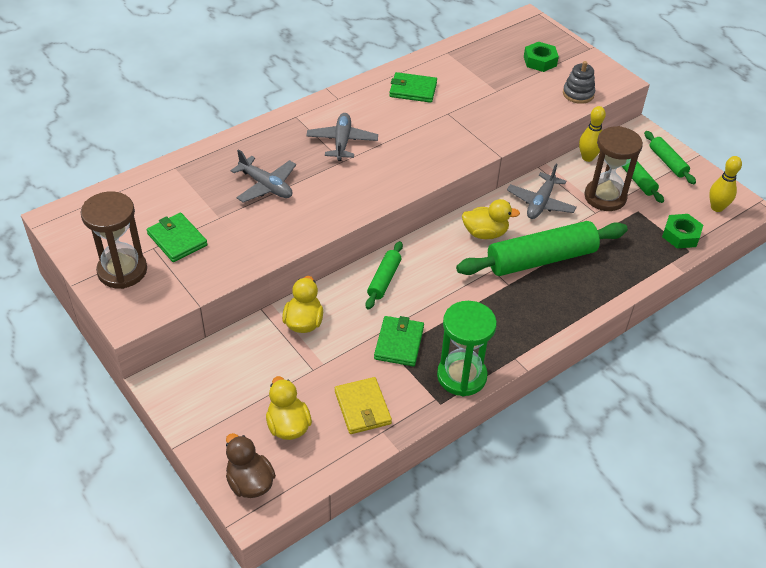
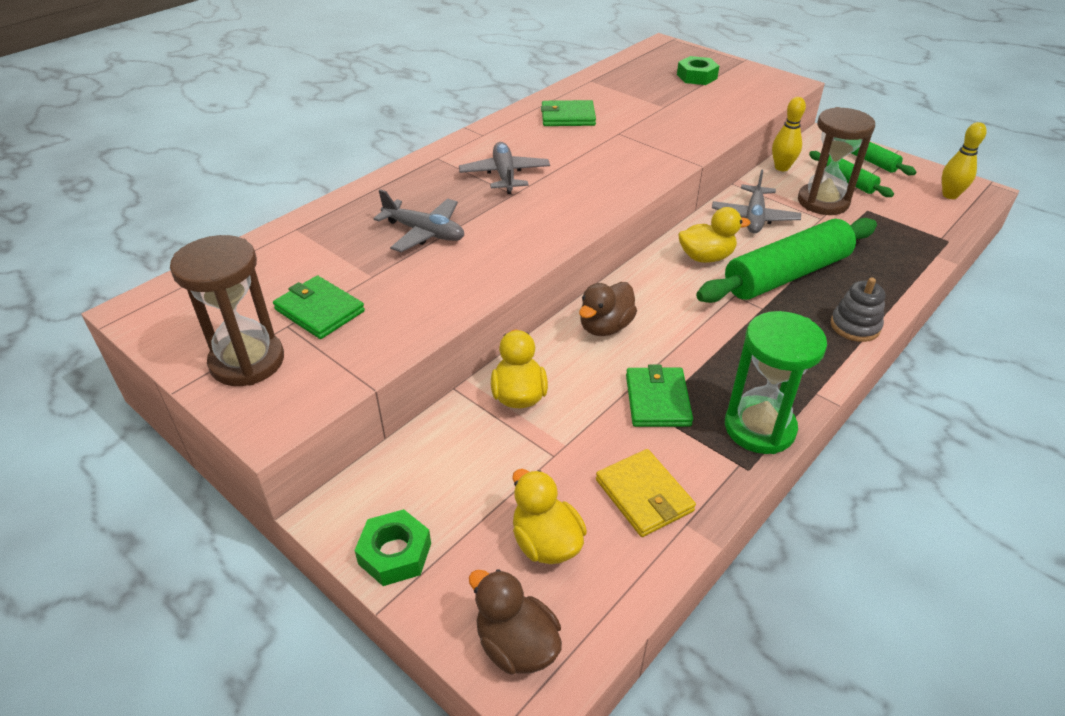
camera: 10 degrees left, 5 degrees down
(384, 280) = (605, 327): green rolling pin -> brown duck
(578, 94) = (755, 99): grey stacking toy -> grey stacking toy (855, 326)
(681, 235) = (929, 227): green nut -> green nut (395, 553)

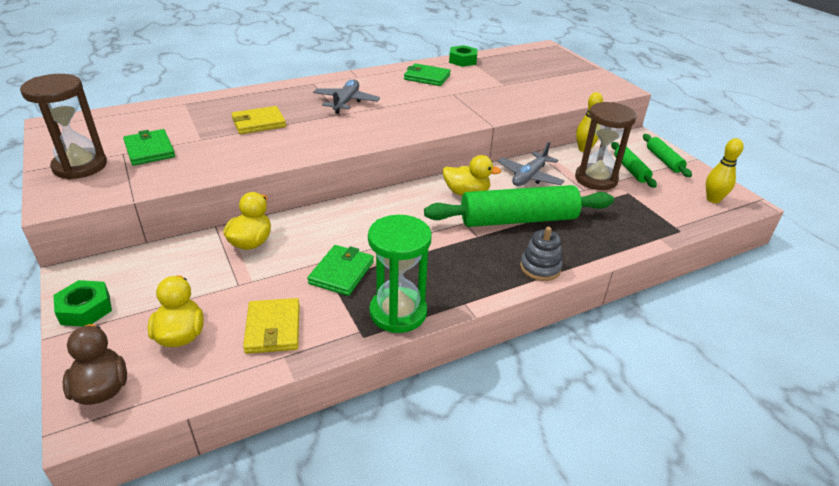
camera: 20 degrees right, 5 degrees down
(424, 232) = (258, 123): grey plane -> yellow wallet
(605, 327) = (350, 217): brown duck -> none
(696, 76) = (549, 71): green nut -> green nut (462, 60)

